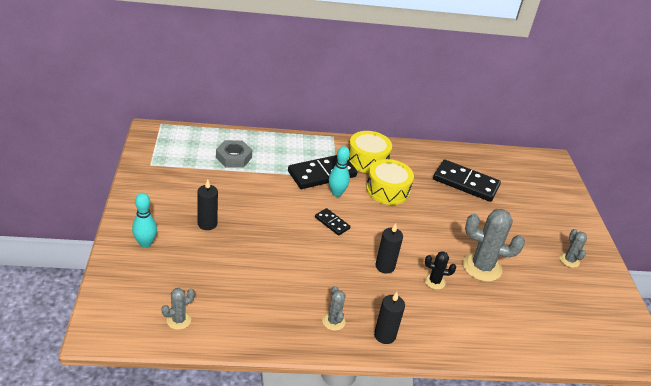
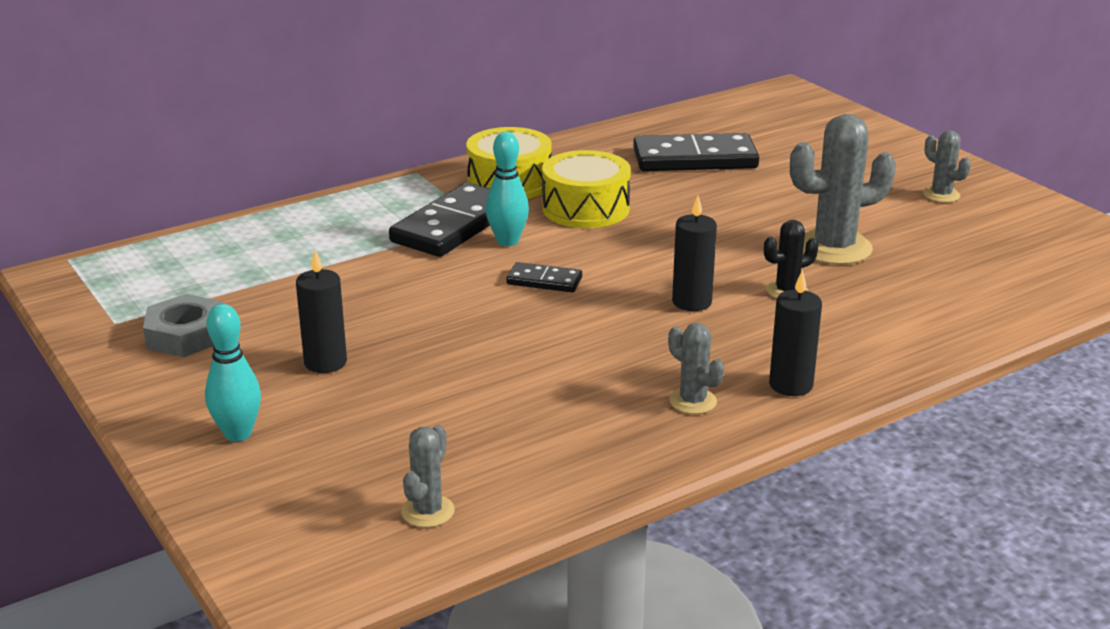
camera: 25 degrees left, 10 degrees down
(234, 157) = (269, 257): grey nut -> grey nut (186, 335)

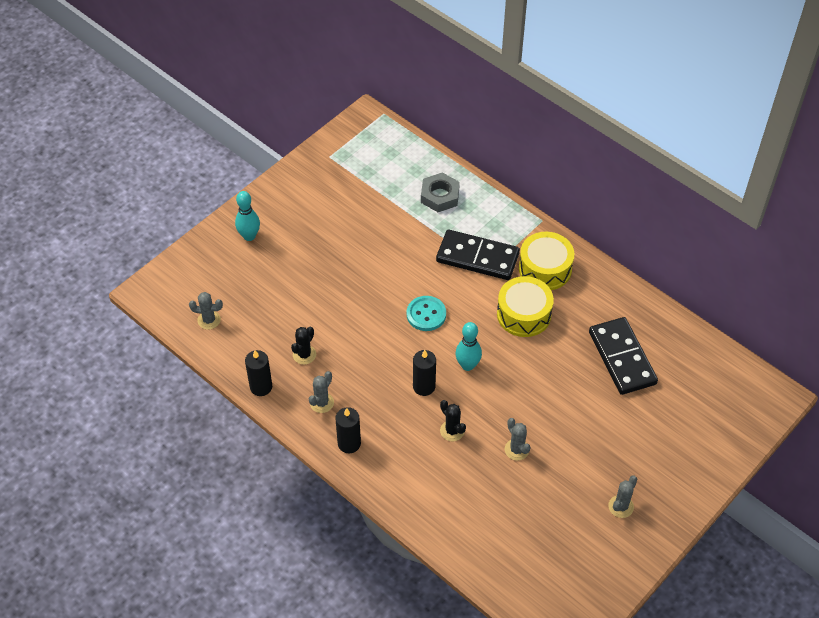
camera: 75 degrees right, 25 degrees up
(186, 335) = (325, 187): grey nut -> grey nut (440, 196)
(325, 362) = (316, 247): black candle -> black candle (261, 387)
(507, 241) = (467, 287): turquoise bowling pin -> turquoise bowling pin (467, 365)
(544, 281) = (426, 314): black domino -> turquoise button
(574, 406) = (304, 355): none -> black cactus
(834, 248) = (516, 450): grey cactus -> grey cactus, size x0.52

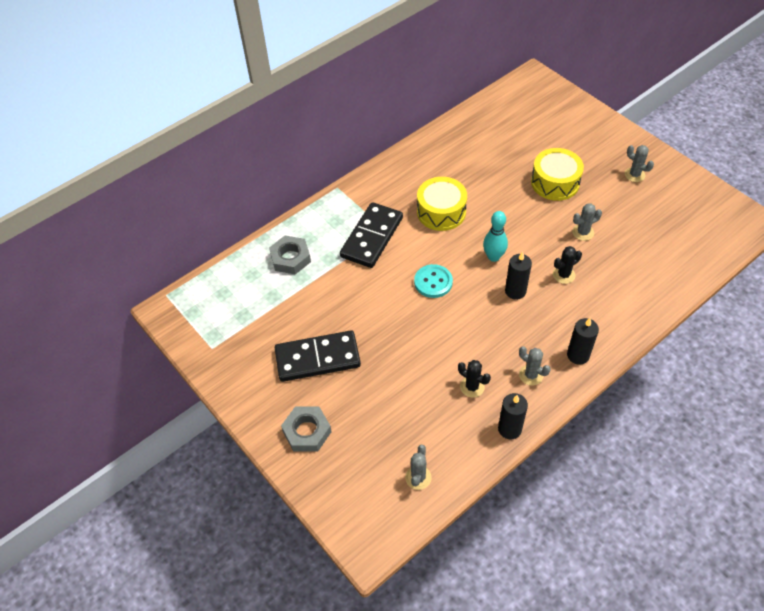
camera: 80 degrees left, 0 degrees up
(249, 236) = (307, 432): turquoise bowling pin -> grey nut
(545, 269) = (393, 192): yellow drum -> yellow drum (555, 182)
(622, 358) = (492, 155): black domino -> black domino (317, 358)

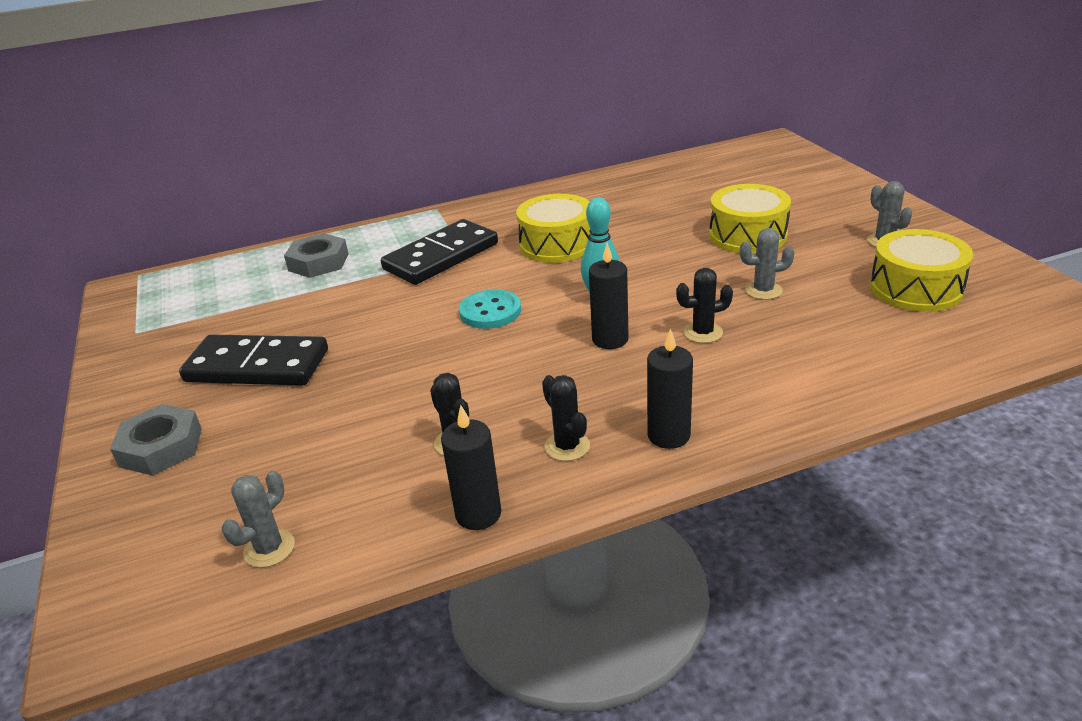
camera: 20 degrees right, 20 degrees down
(531, 375) = (567, 446): grey cactus -> black cactus
(663, 215) = (915, 288): none -> yellow drum

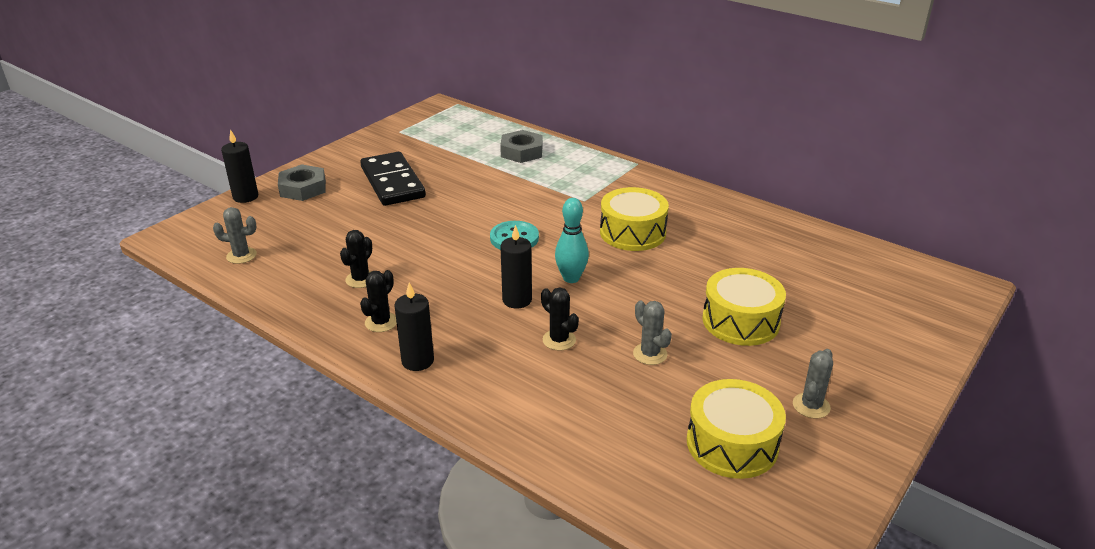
camera: 55 degrees right, 0 degrees up
(441, 256) = (570, 192): black domino -> none
(478, 514) = (300, 311): black candle -> black candle (245, 197)

